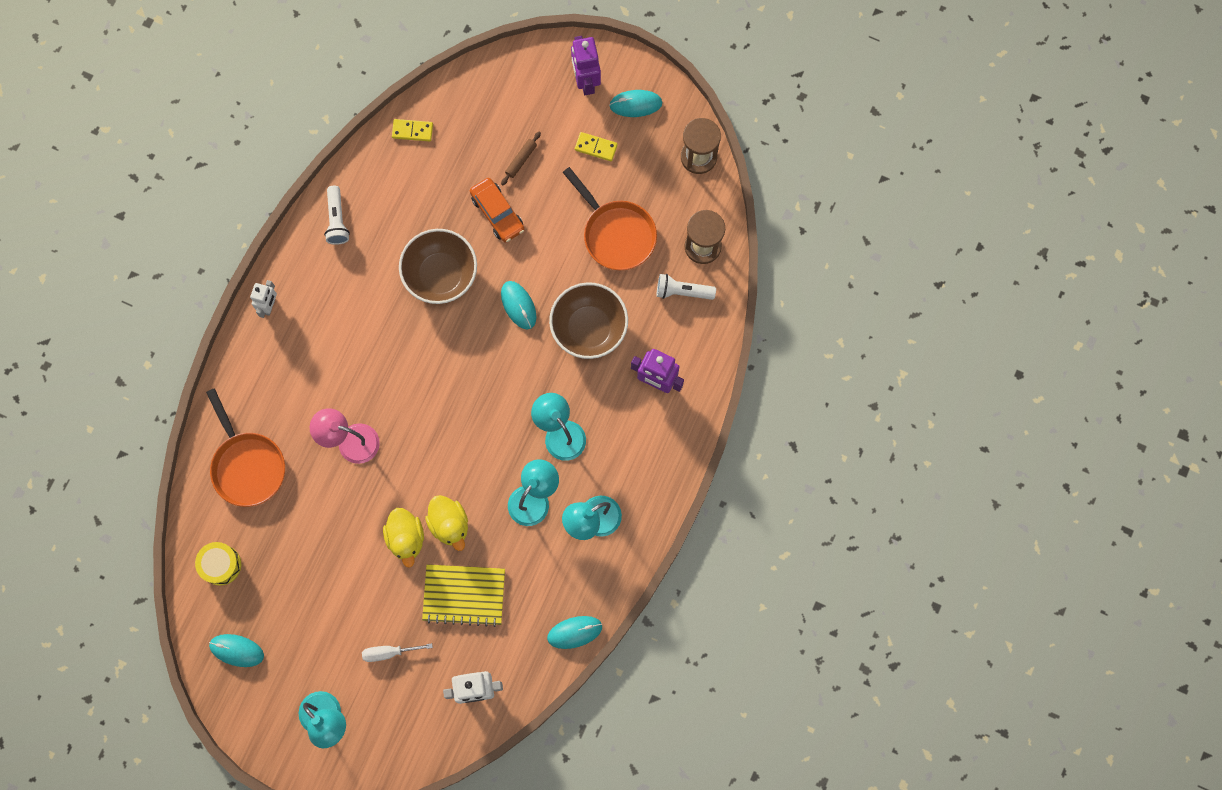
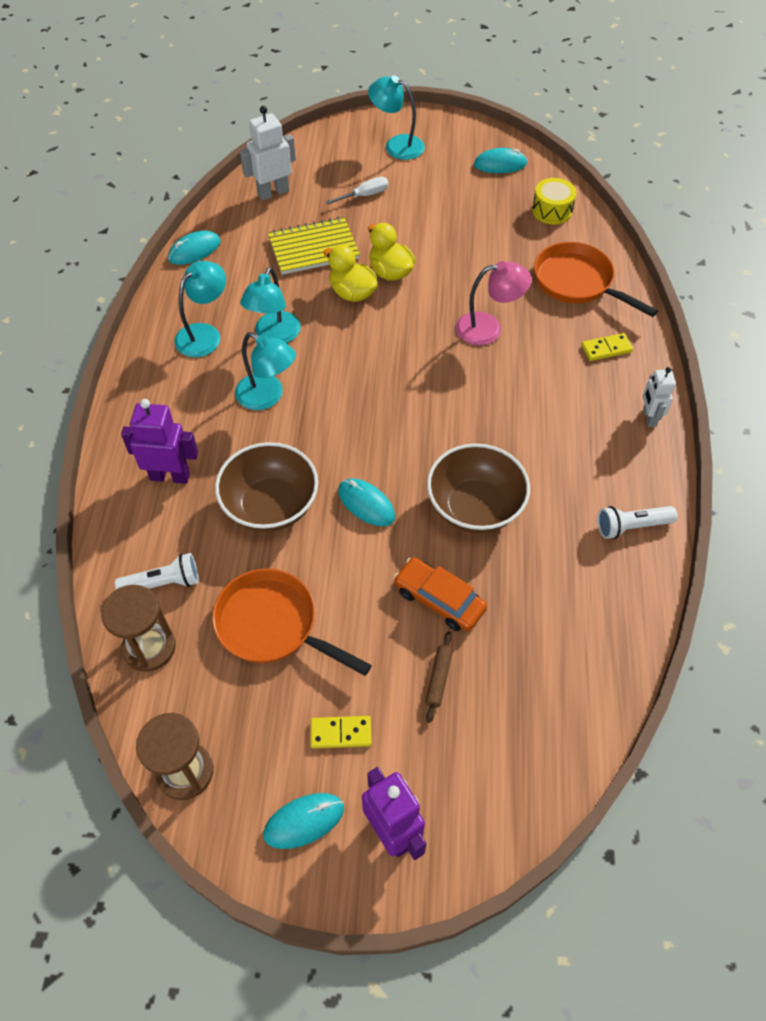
camera: 160 degrees right, 20 degrees down
(337, 220) = (631, 527): white flashlight -> white flashlight turned 75 degrees counterclockwise
(412, 131) = (603, 667): yellow domino -> yellow domino (606, 349)

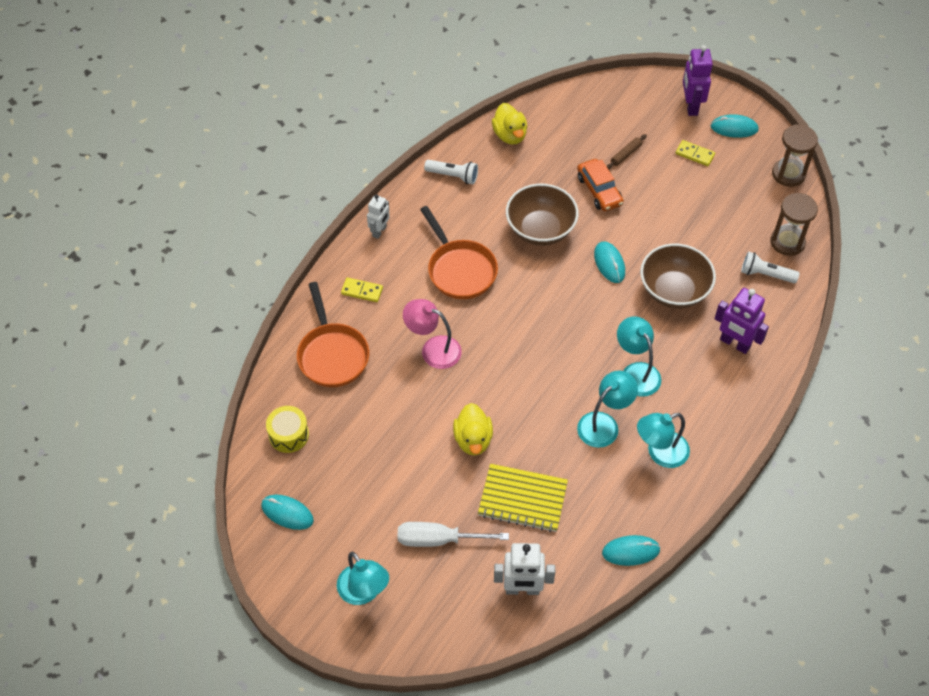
camera: 150 degrees left, 0 degrees up
(272, 625) = (707, 221): orange pan -> orange pan (460, 270)
(352, 293) = (517, 434): yellow duck -> yellow duck (510, 135)
(364, 195) = (439, 539): white screwdriver -> white screwdriver, size x1.53

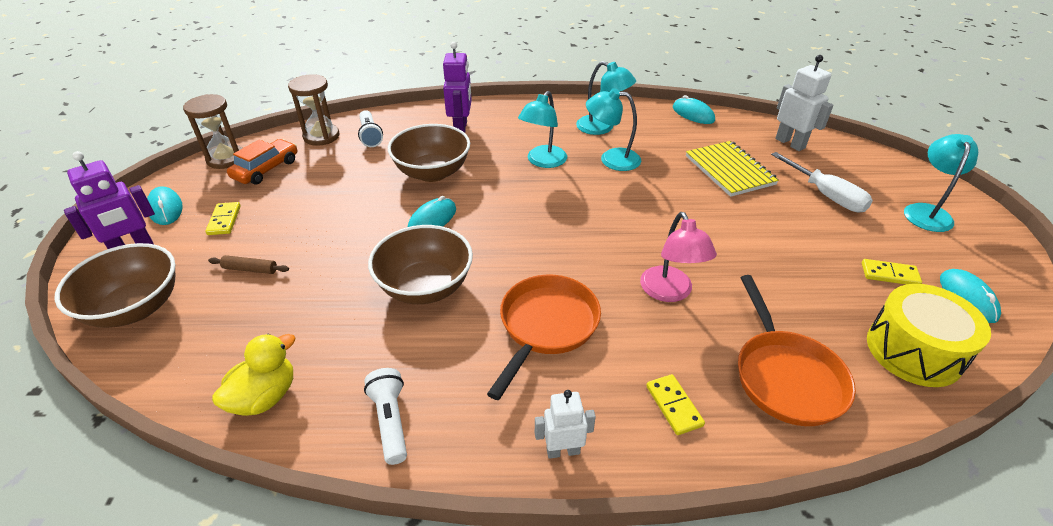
camera: 125 degrees left, 15 degrees down
(289, 435) = (913, 351): yellow drum -> yellow drum, size x1.56
(332, 355) = (785, 376): orange pan -> orange pan turned 135 degrees clockwise
(340, 489) = (889, 274): none -> yellow domino
(473, 439) = (722, 218): yellow duck -> none
(599, 190) = (327, 267): orange car -> orange car (266, 169)
(626, 99) = (135, 308): none -> brown bowl

